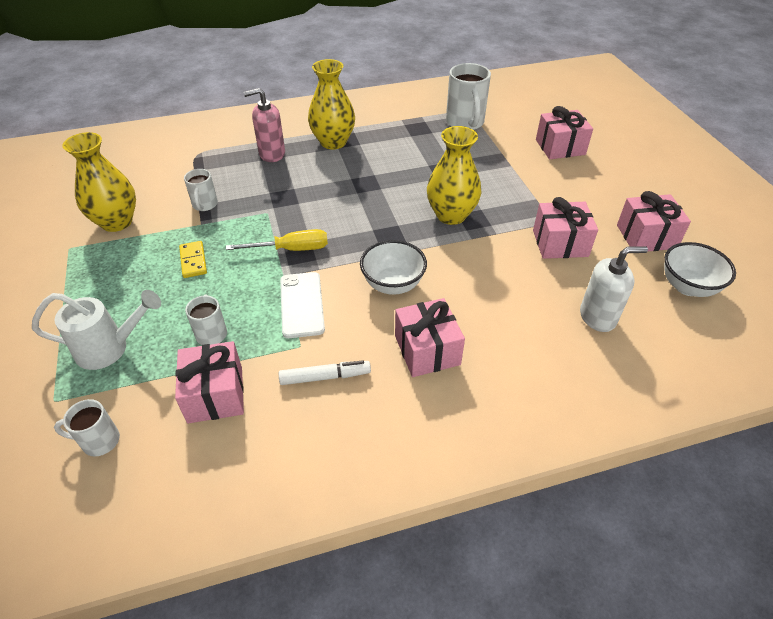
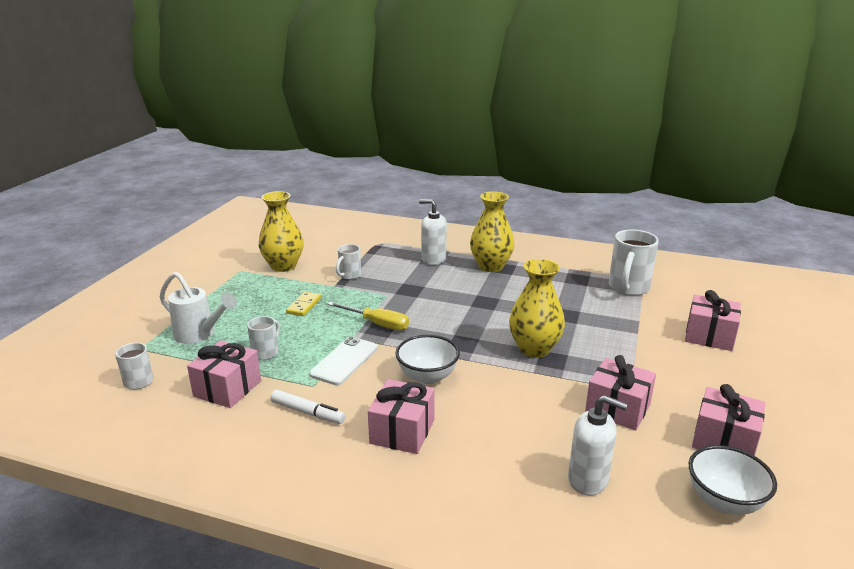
camera: 35 degrees right, 20 degrees down
(272, 154) = (433, 259): pink soap dispenser -> white soap dispenser

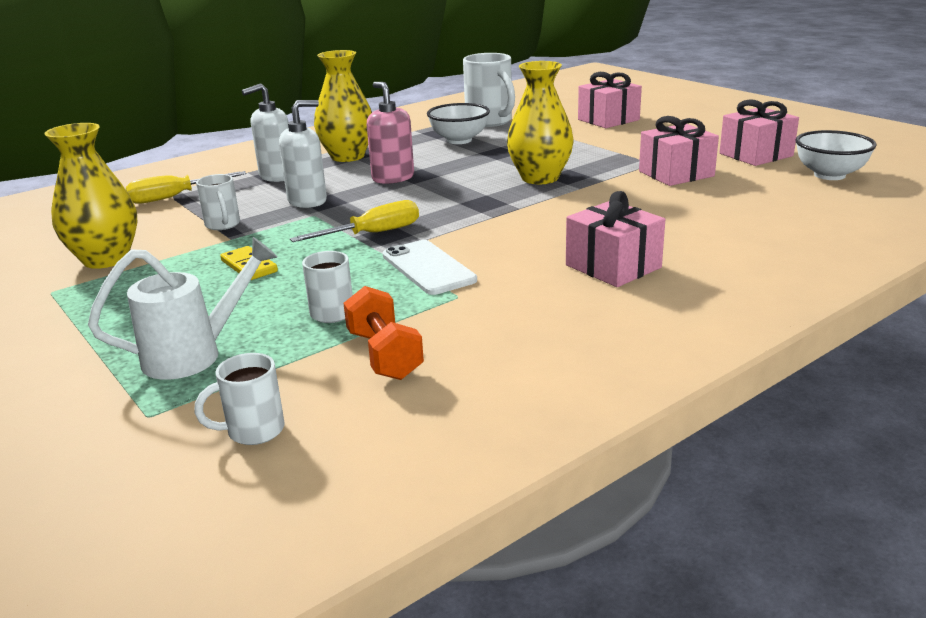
camera: 55 degrees left, 0 degrees up
(227, 388) = (384, 355): pink gift -> orange dumbbell
(307, 412) = (513, 310): white marker -> none
(373, 246) = (174, 197): none -> yellow screwdriver
(427, 376) = (524, 233): white bowl -> white bowl (459, 140)
(471, 295) = (393, 178): none -> pink soap dispenser
(588, 480) = (767, 209): white soap dispenser -> white soap dispenser (307, 201)

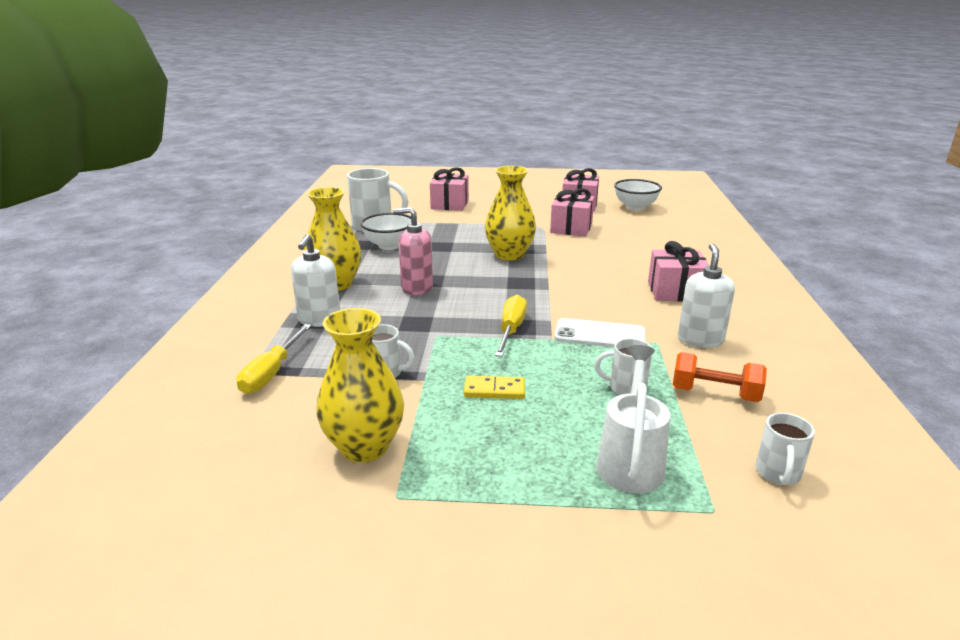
camera: 50 degrees left, 0 degrees up
(307, 201) = (401, 328): white soap dispenser -> white soap dispenser (700, 339)

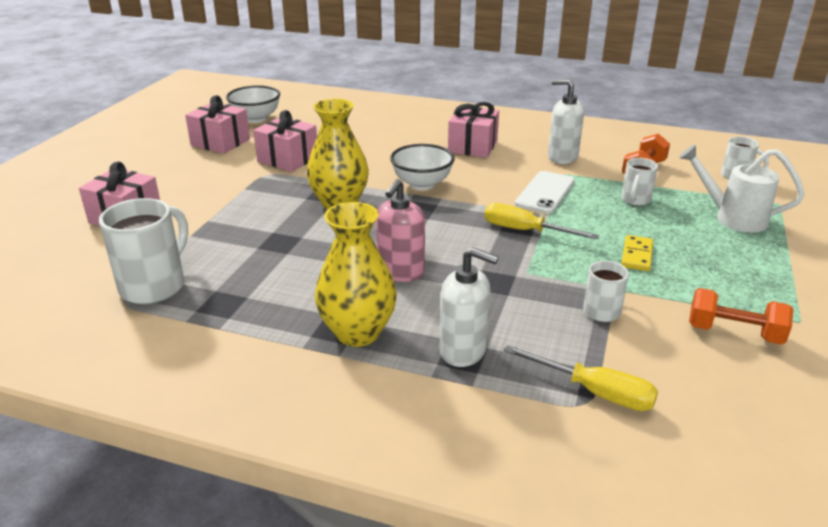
camera: 75 degrees left, 5 degrees up
(364, 447) = (734, 333): yellow vase -> orange dumbbell
(389, 246) = (248, 279): white bowl -> white bowl (422, 184)

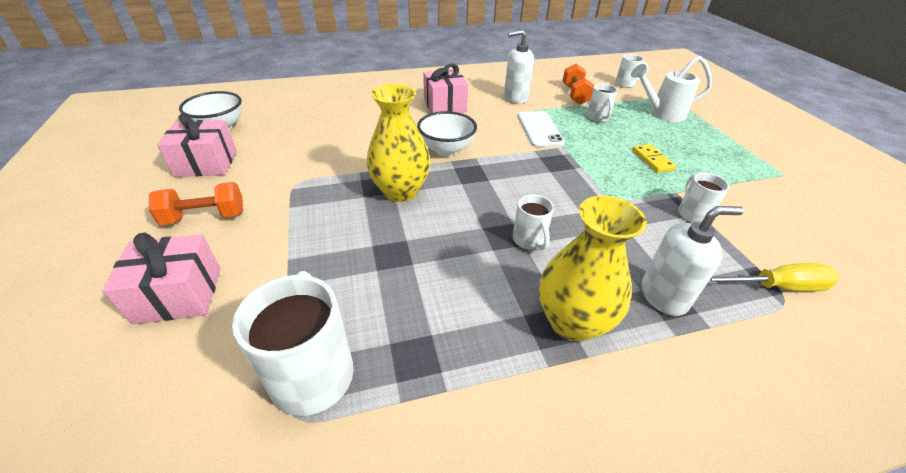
camera: 35 degrees left, 10 degrees up
(288, 159) = (300, 161): pink gift -> none
(400, 272) = (529, 240): pink soap dispenser -> white mug
(525, 231) = (566, 166): yellow screwdriver -> none
(734, 333) = (771, 198): orange dumbbell -> orange dumbbell (205, 217)

